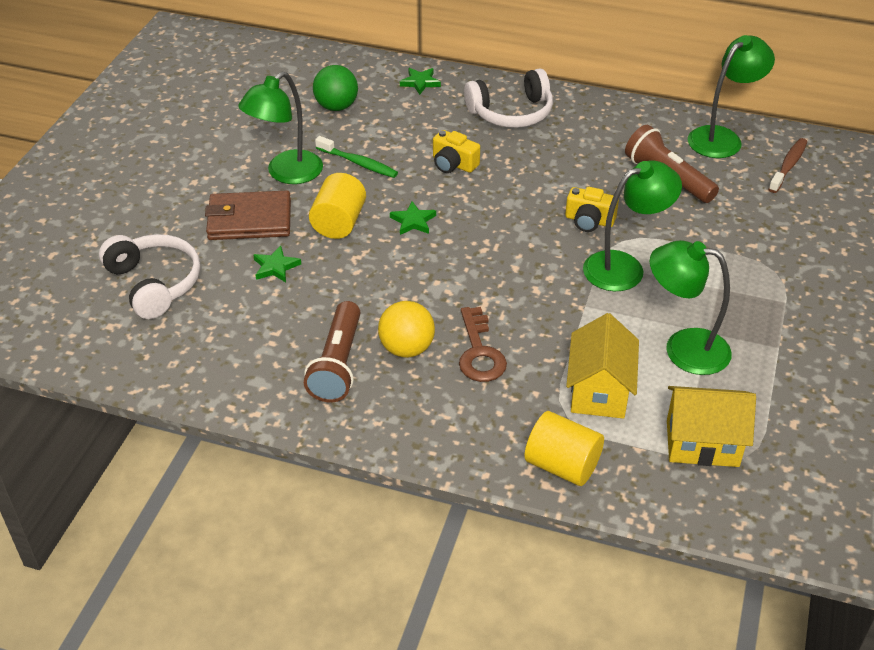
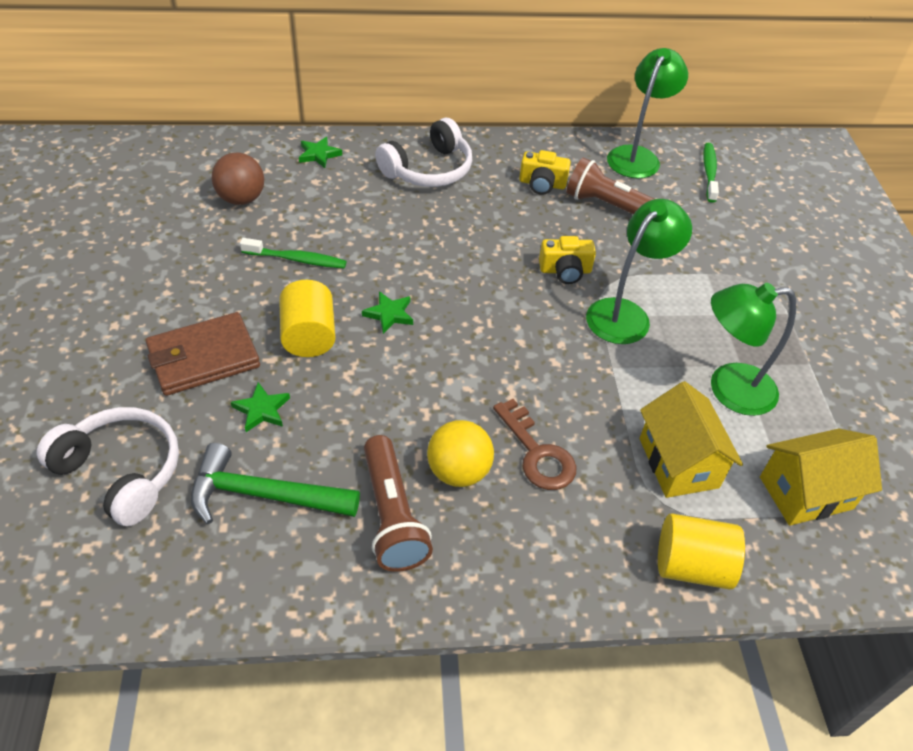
camera: 25 degrees left, 5 degrees up
(249, 325) = (264, 495): none -> green hammer
(286, 173) = (221, 290): green lamp -> none
(336, 107) = (241, 199): green ball -> brown ball
(453, 164) = (398, 238): yellow camera -> yellow camera (542, 184)
(788, 165) = (709, 172): brown toothbrush -> green toothbrush

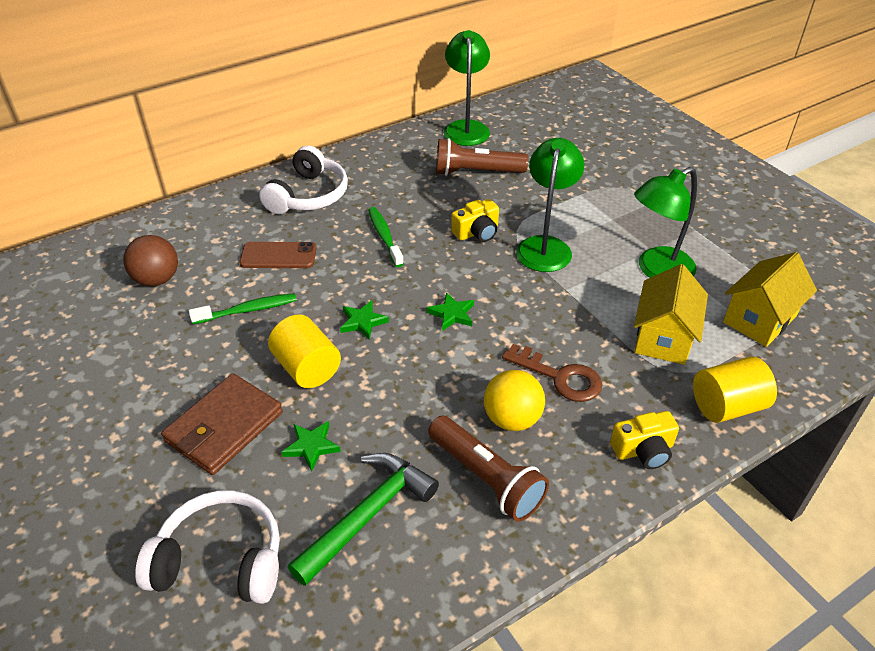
camera: 25 degrees left, 5 degrees down
(264, 495) = (368, 515): green hammer -> green hammer turned 150 degrees clockwise
(319, 154) = (202, 217): green star -> green star (452, 314)
(359, 218) = (278, 256): none -> brown phone
(542, 184) = (409, 174): yellow camera -> yellow camera (643, 450)
(678, 463) = (663, 337): yellow house -> yellow house turned 60 degrees clockwise
(709, 172) = (527, 121): green toothbrush -> green toothbrush (384, 236)

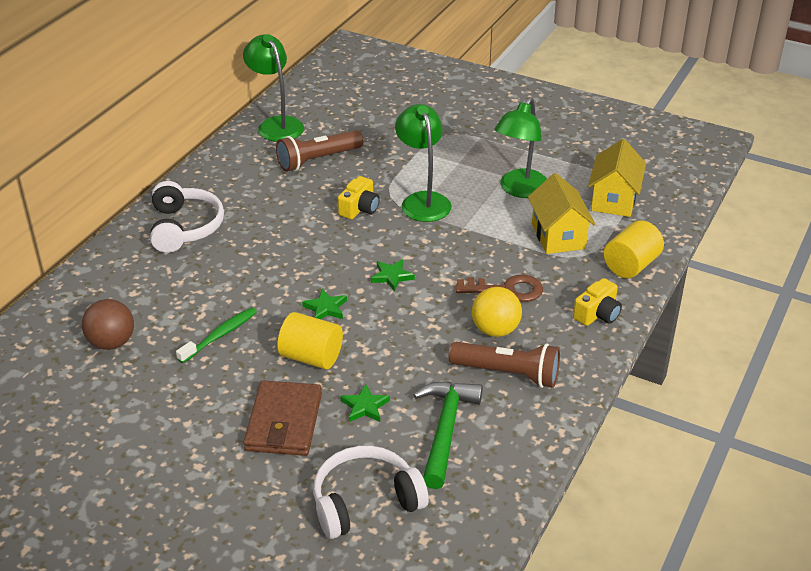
camera: 30 degrees left, 5 degrees down
(278, 256) = (205, 285): brown phone -> none
(384, 236) = (284, 238): green toothbrush -> none

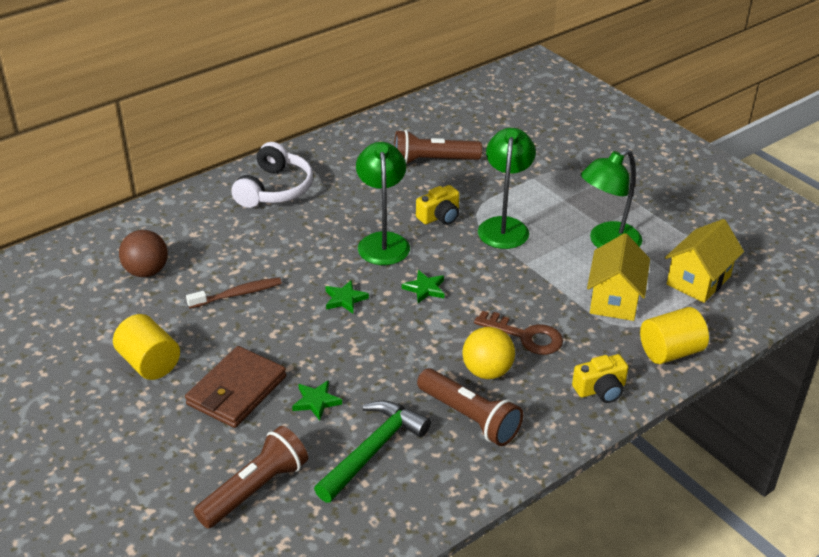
camera: 25 degrees right, 0 degrees up
(220, 335) = (238, 294): green toothbrush -> brown toothbrush
(276, 124) = (418, 118): green lamp -> green lamp (383, 241)
(311, 357) = (301, 340): yellow cylinder -> yellow cylinder (149, 363)
(365, 501) = (255, 489): white headphones -> brown flashlight

